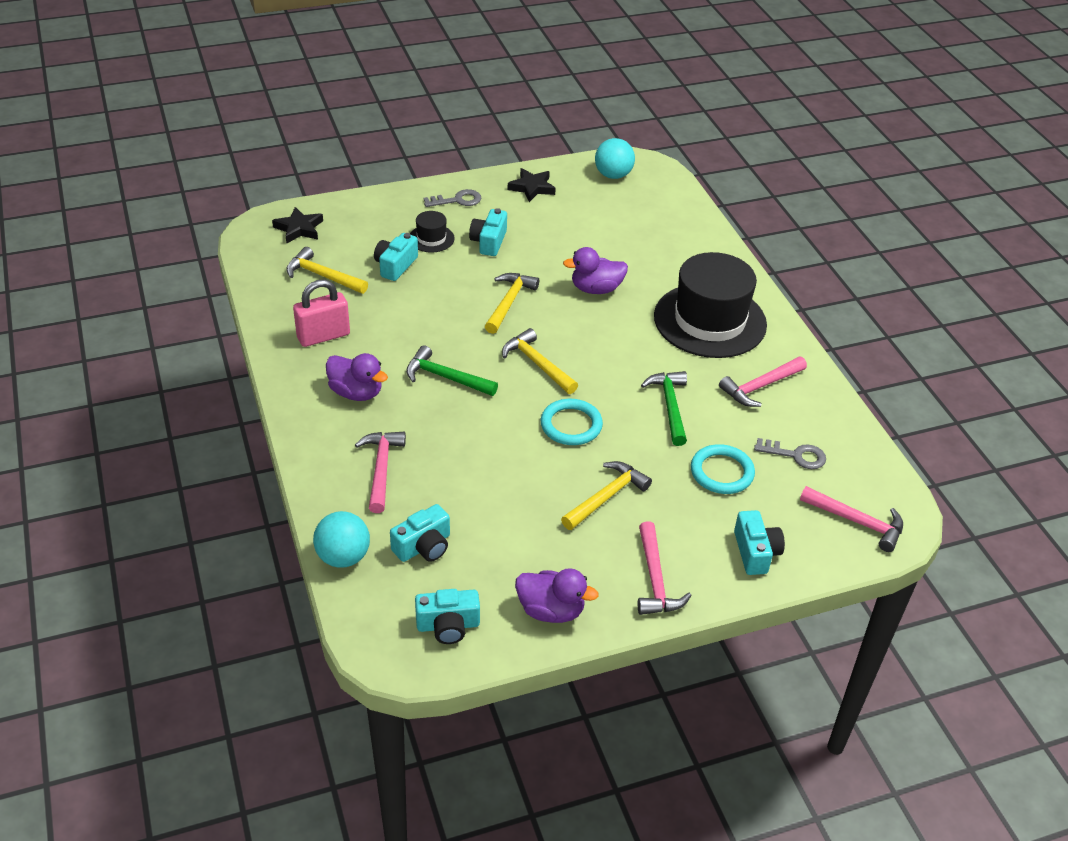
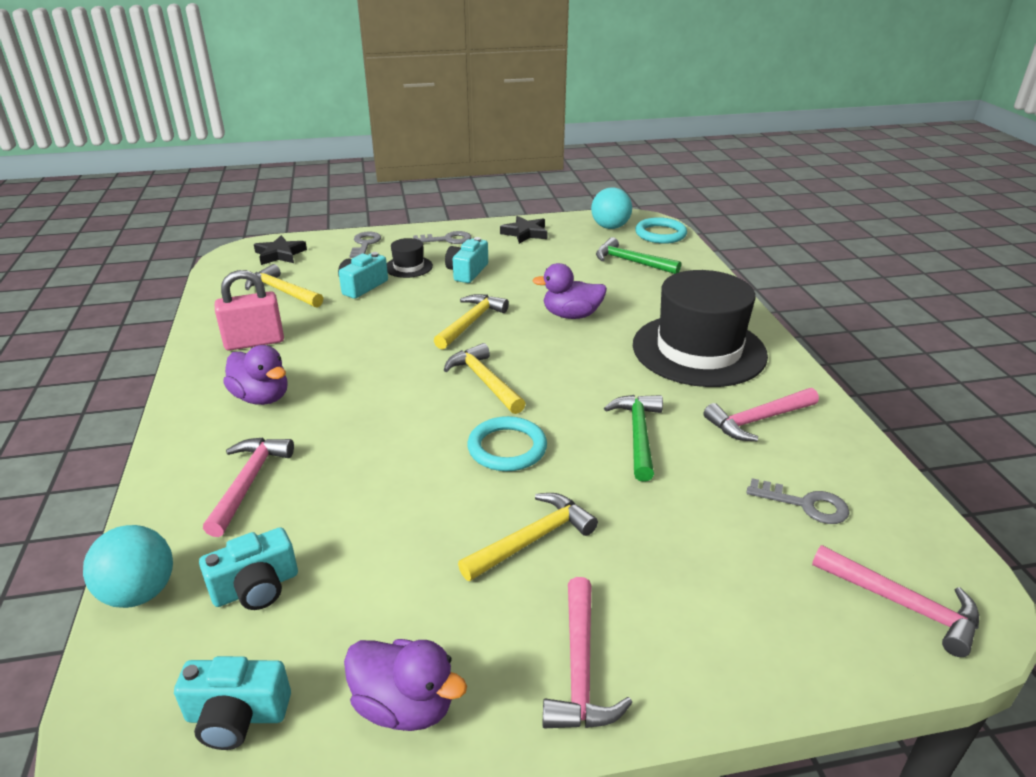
camera: 10 degrees right, 10 degrees down
(378, 210) = (365, 244): none -> grey key
(446, 377) = (372, 388): green hammer -> green hammer (631, 262)
(721, 472) = (699, 519): turquoise ring -> turquoise ring (660, 234)
(755, 552) = (743, 639): turquoise camera -> none

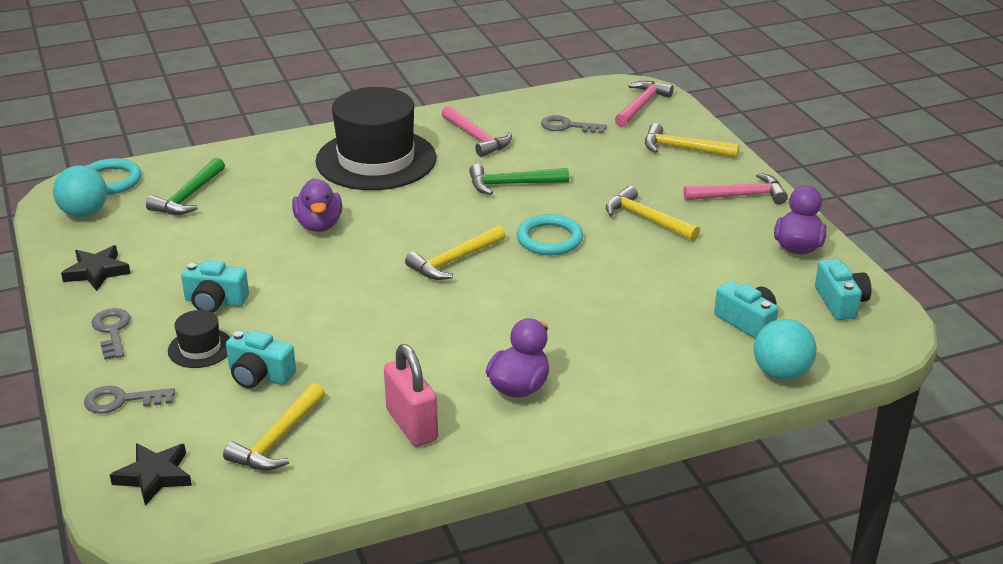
camera: 100 degrees left, 0 degrees up
(249, 482) = (644, 358): pink hammer -> none
(471, 322) = (342, 282): yellow hammer -> yellow hammer (683, 149)
(805, 504) = (567, 126): grey key -> grey key turned 90 degrees counterclockwise

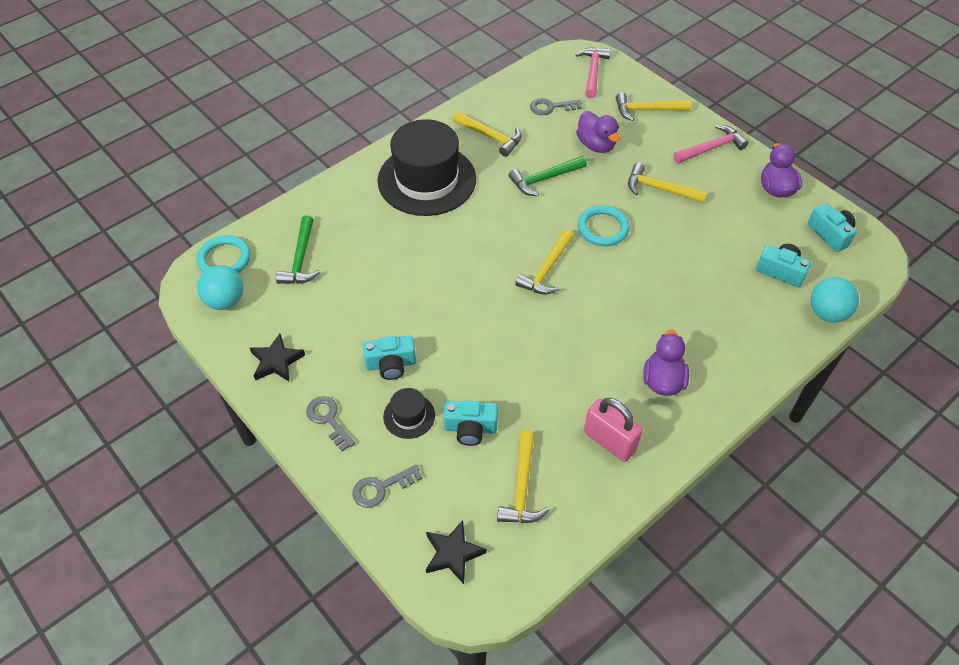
camera: 20 degrees left, 20 degrees up
(319, 225) = (423, 261): purple duck -> purple duck (596, 145)
(476, 138) = (490, 137): pink hammer -> yellow hammer

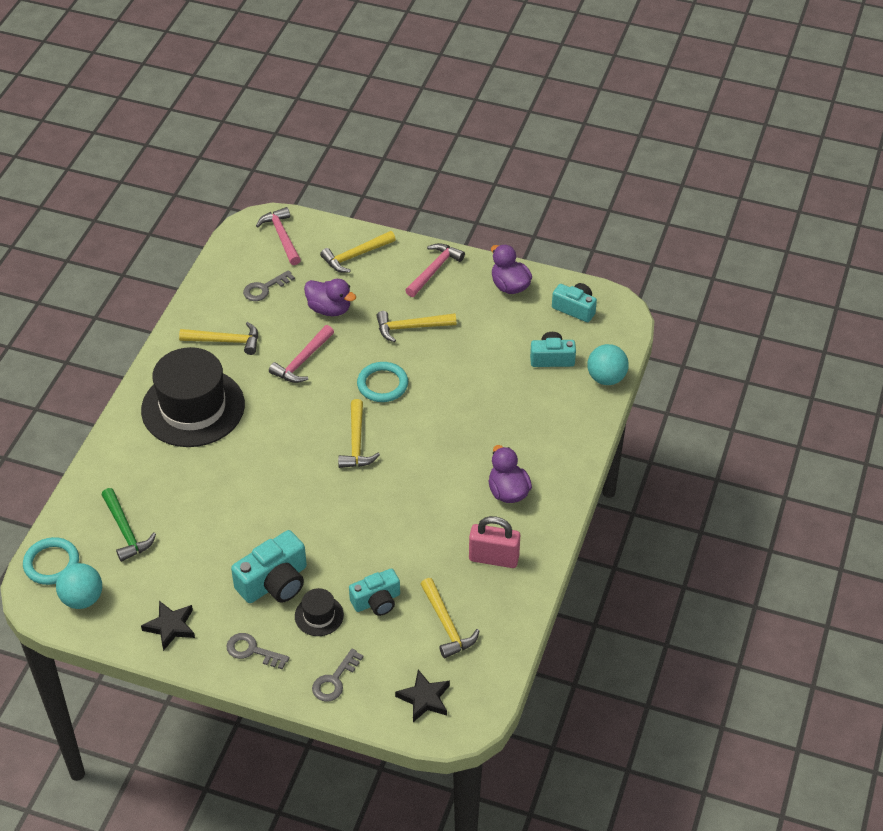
camera: 30 degrees left, 5 degrees down
(391, 364) = (274, 582): turquoise camera -> turquoise camera, size x1.50
(544, 179) = (302, 361): green hammer -> pink hammer

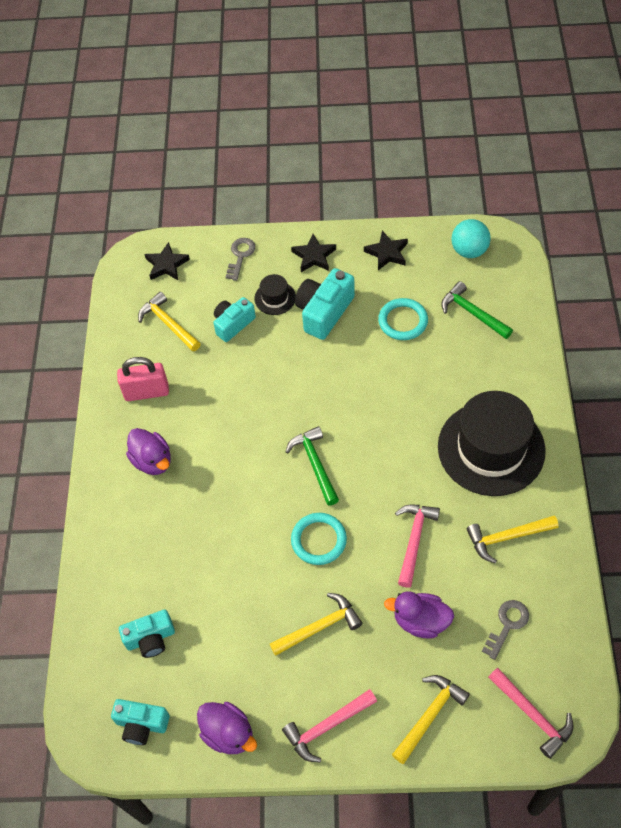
camera: 165 degrees right, 10 degrees up
(51, 563) = (513, 268): turquoise ring -> turquoise ring (403, 321)
(252, 651) = (314, 256): grey key -> black star
(356, 442) = (315, 464): yellow hammer -> green hammer
(434, 270) = (327, 726): pink hammer -> pink hammer turned 45 degrees clockwise
(606, 378) = (85, 632): turquoise ball -> none

